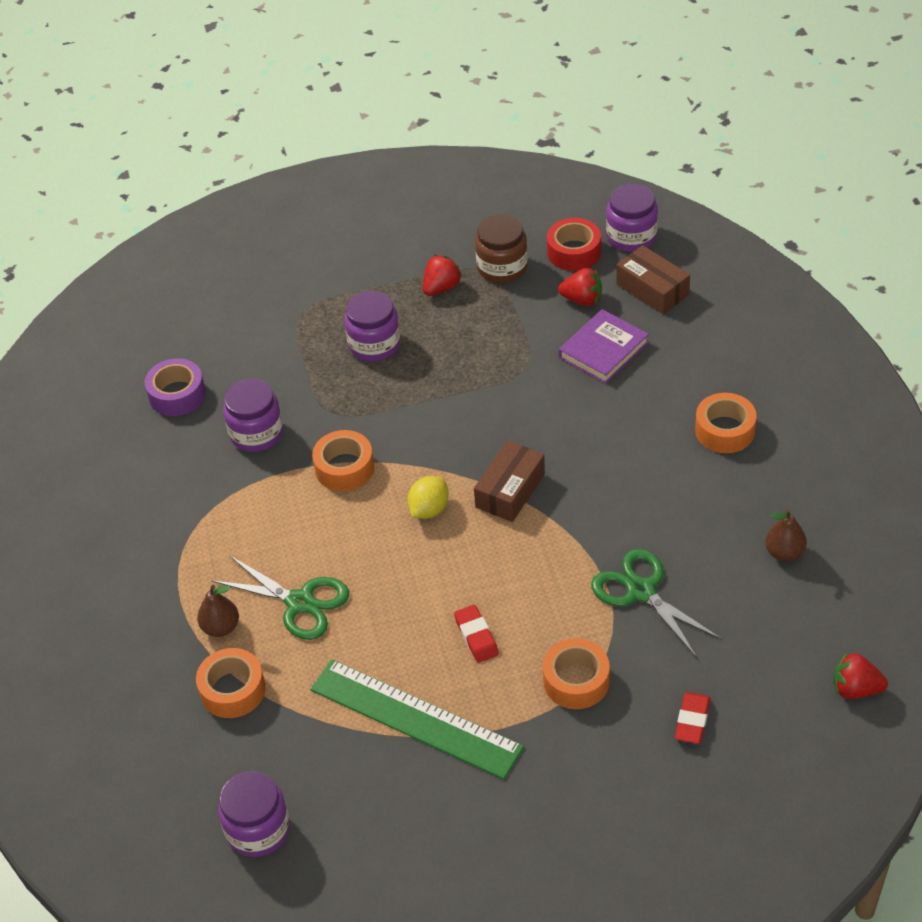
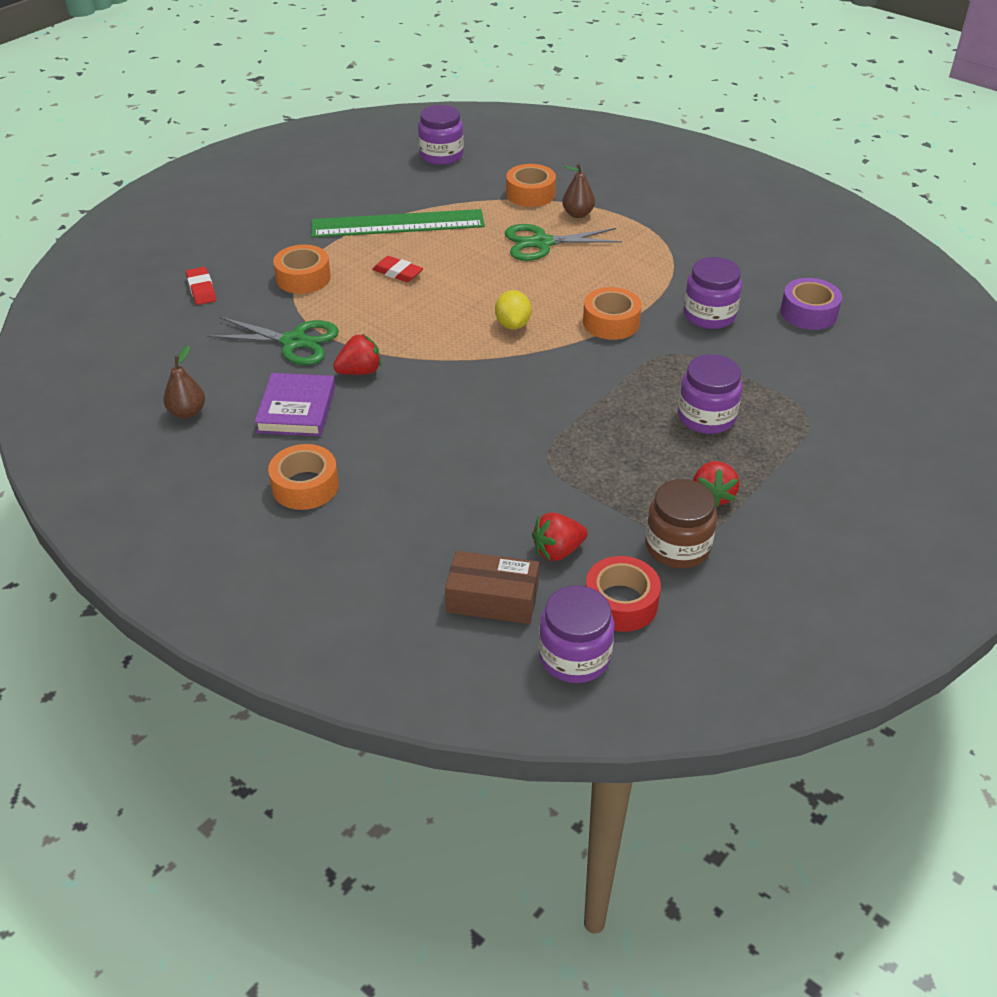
camera: 140 degrees right, 5 degrees down
(510, 490) = (461, 361): brown box -> none
(603, 350) = (486, 508): purple book -> purple book (296, 409)
(855, 689) = (81, 350): red strawberry -> red strawberry (360, 371)

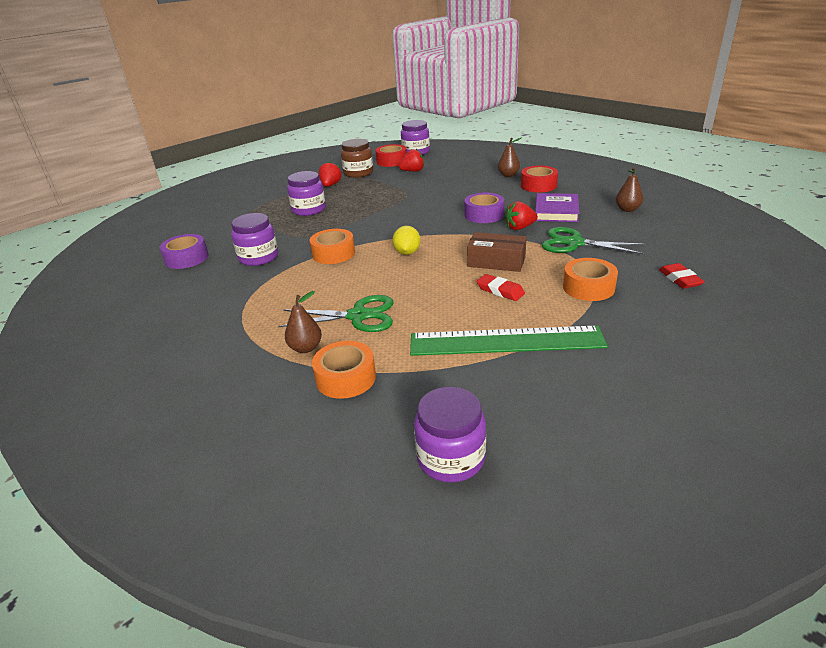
camera: 170 degrees left, 10 degrees down
(305, 486) = (538, 185): orange tape -> red tape
(355, 527) = (508, 175): none -> brown pear
(410, 401) = (484, 215): none -> purple tape
(492, 599) = (445, 161): brown box -> brown box (496, 261)

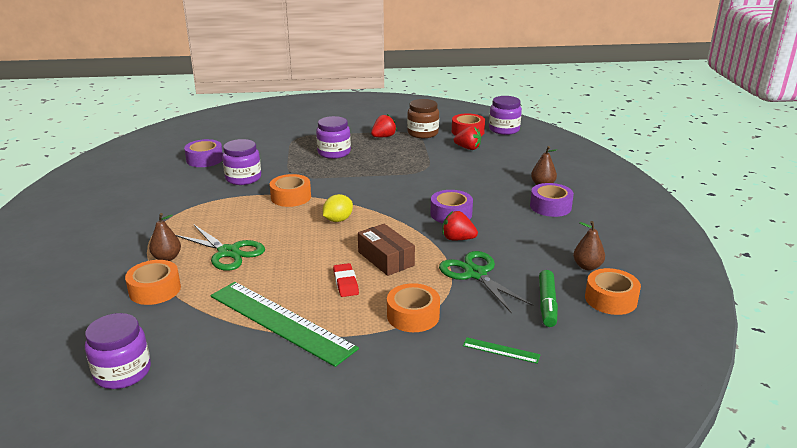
camera: 35 degrees right, 5 degrees down
(538, 185) = (550, 206): red tape -> purple tape
(556, 211) = (518, 238): purple book -> none
(649, 240) = (547, 304): none -> green marker
(675, 221) = (610, 299): none -> orange tape
(680, 279) = (501, 350): red eraser -> green ruler

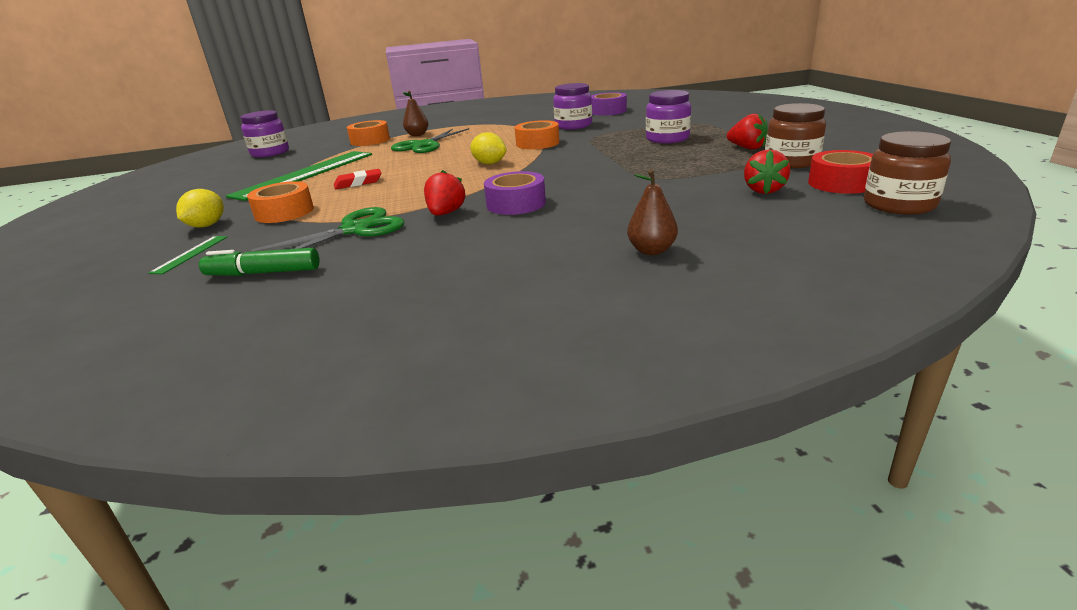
camera: 85 degrees right, 0 degrees up
(386, 259) = (402, 190): brown box -> none
(428, 358) = (207, 225): none -> yellow lemon
(504, 129) = (899, 204): purple jar -> brown jar
(550, 206) = (562, 261): purple tape -> none
(587, 266) = (350, 297): brown pear -> none
(610, 299) = (246, 317): orange tape -> none

